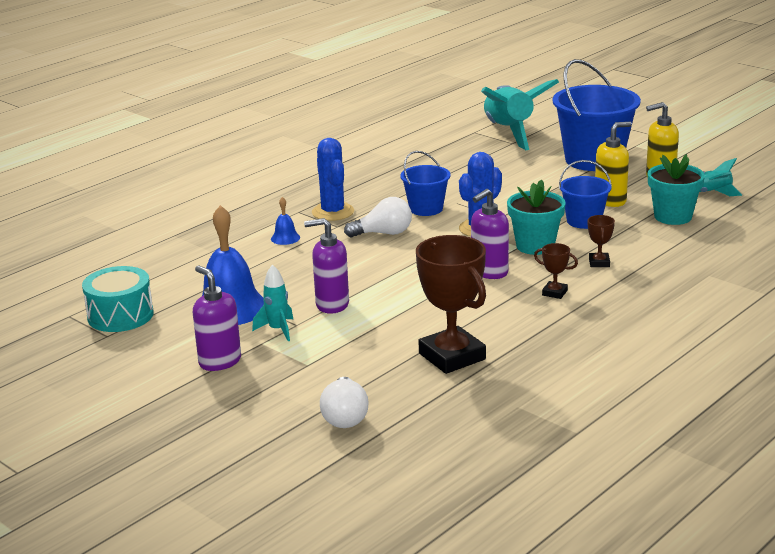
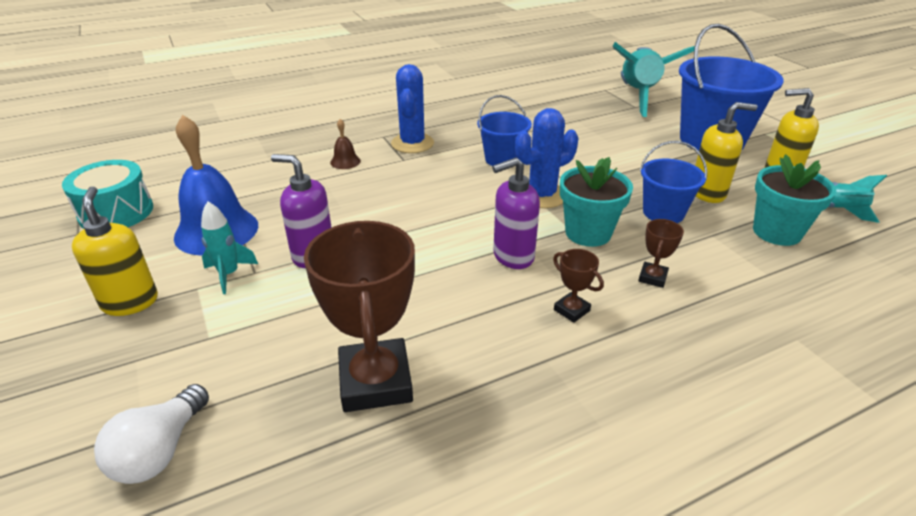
camera: 20 degrees right, 10 degrees up
(219, 361) = (130, 302): purple soap dispenser -> yellow soap dispenser
(285, 238) = (345, 161): blue bell -> brown bell
(383, 233) = (439, 178): white light bulb -> none

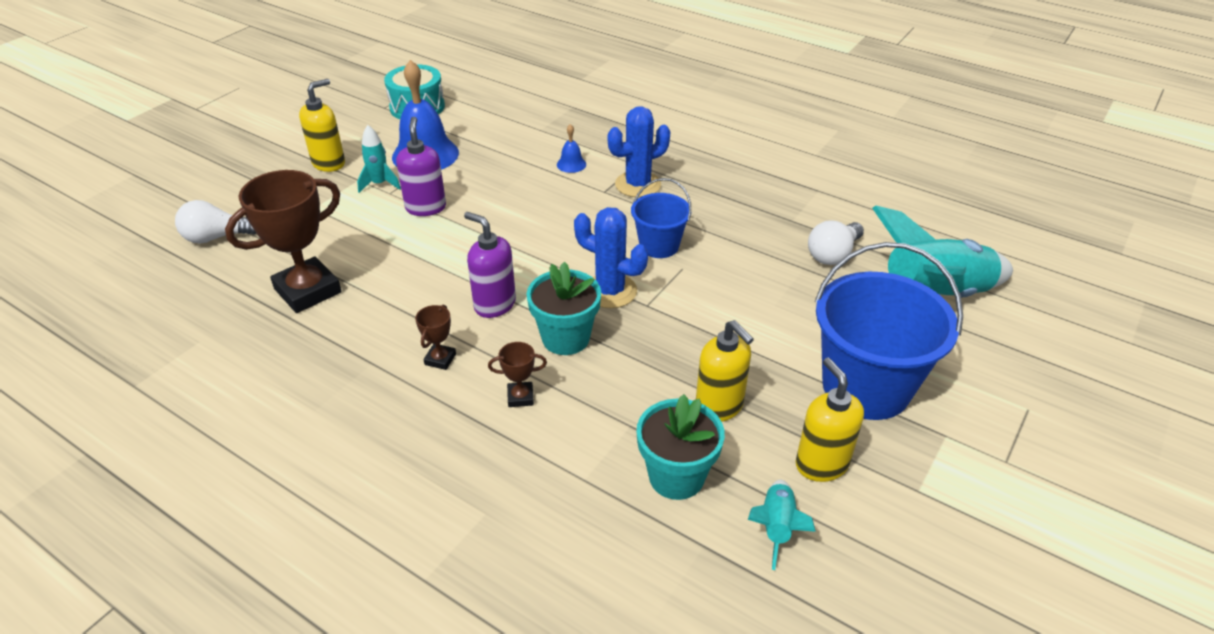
camera: 60 degrees right, 5 degrees up
(345, 161) = (571, 164): brown bell -> blue bell
(571, 107) = (833, 254): none -> white light bulb
(663, 213) = (646, 380): blue bucket -> none

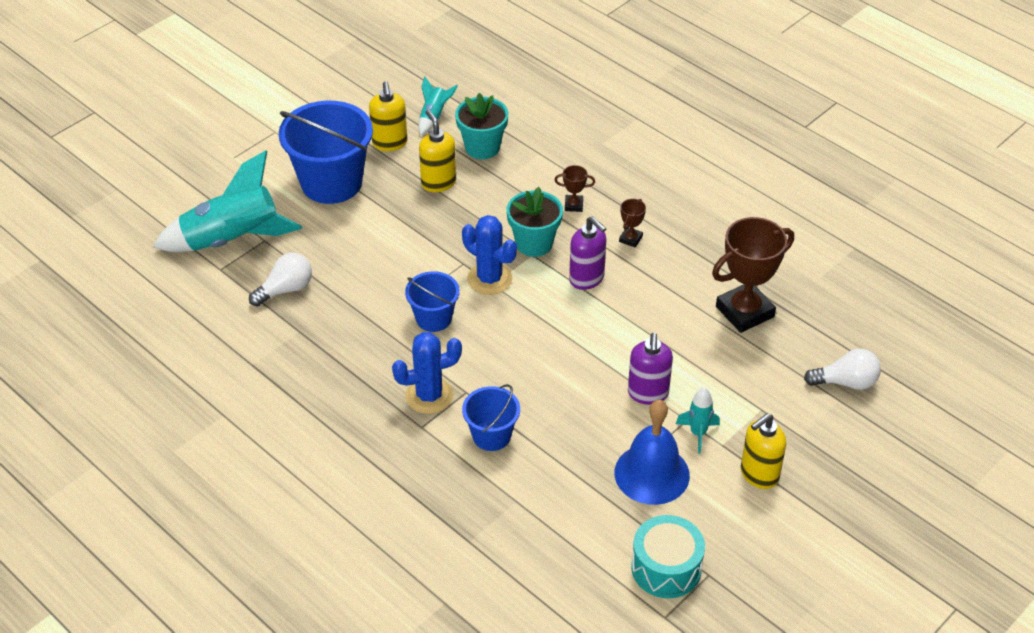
camera: 170 degrees left, 5 degrees up
(571, 164) = (491, 435): blue bell -> blue bucket

